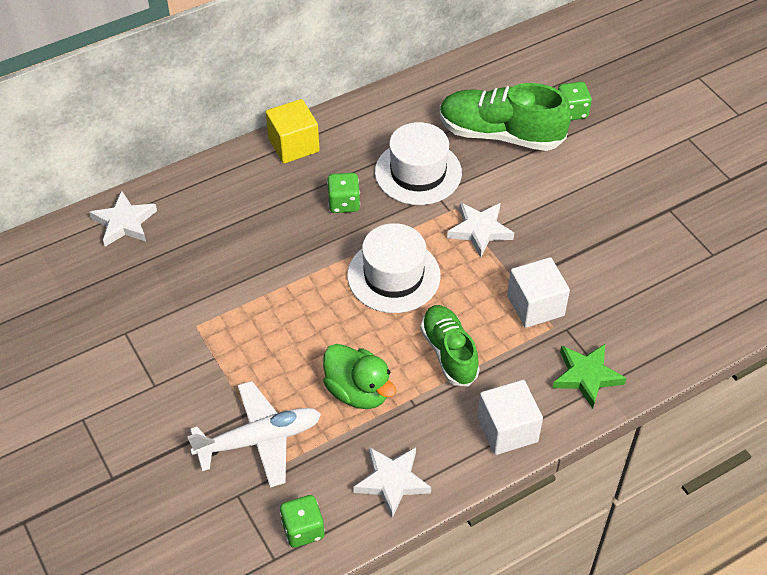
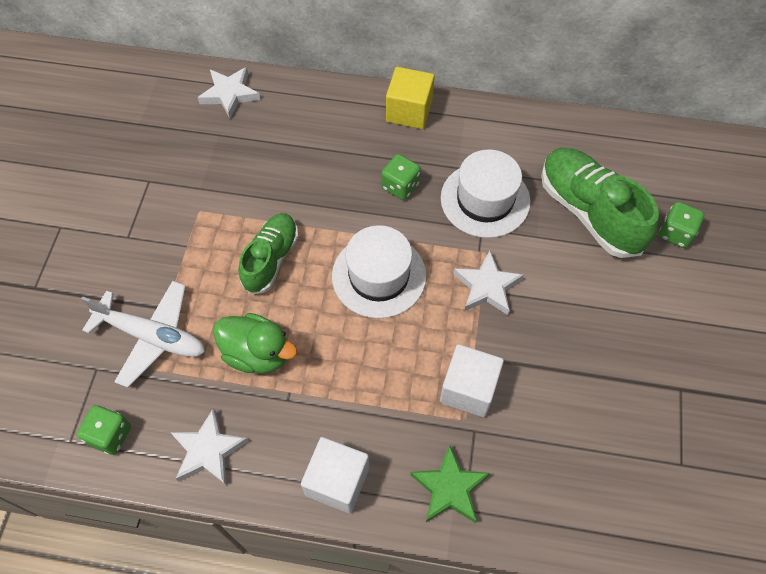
camera: 40 degrees right, 10 degrees up
(358, 391) = (257, 353): green duck -> green duck turned 60 degrees counterclockwise
(449, 352) = (357, 376): green shoe -> green shoe (271, 259)

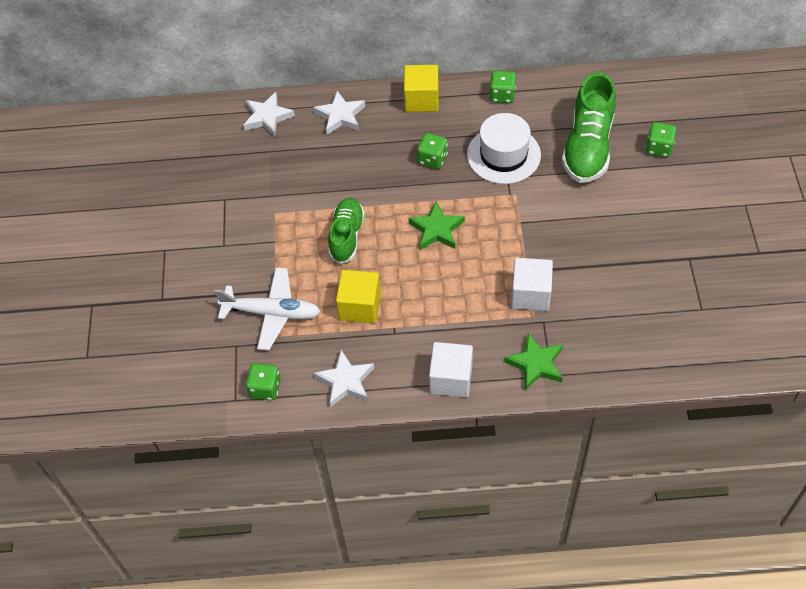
camera: 10 degrees left, 5 degrees down
(257, 353) = (360, 306): green duck -> yellow cube
(379, 276) = (436, 229): white hat -> green star
(487, 286) = (523, 219): white star -> white star (340, 116)
(503, 126) = (502, 95): none -> green dice
(589, 212) = (588, 146): green shoe -> green shoe turned 120 degrees counterclockwise

